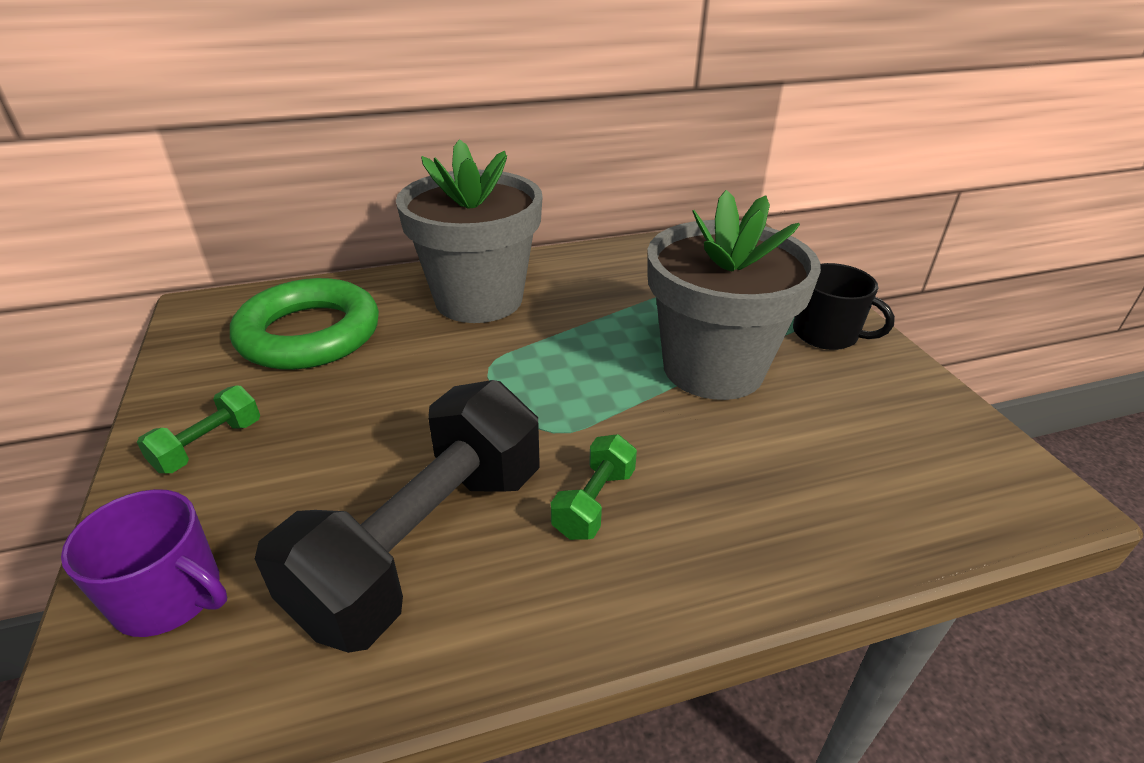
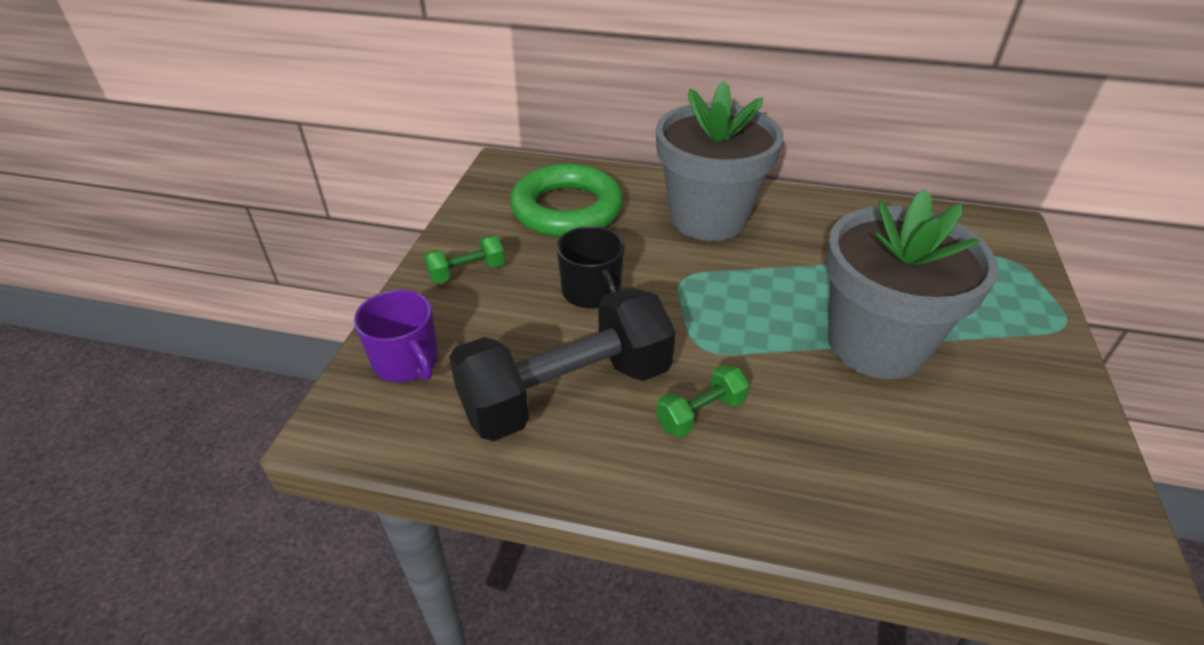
camera: 30 degrees right, 5 degrees up
(826, 334) = (1018, 352): black mug -> black mug (592, 292)

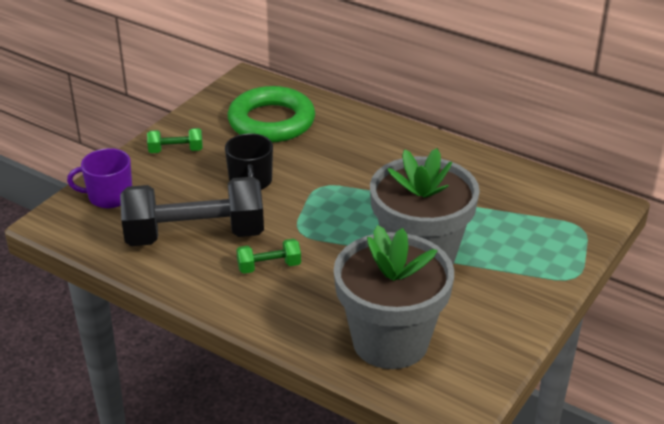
camera: 20 degrees right, 5 degrees down
(407, 362) = (109, 196): purple mug -> purple mug turned 105 degrees clockwise
(708, 218) = (371, 149): grey flower pot -> grey flower pot (390, 341)

